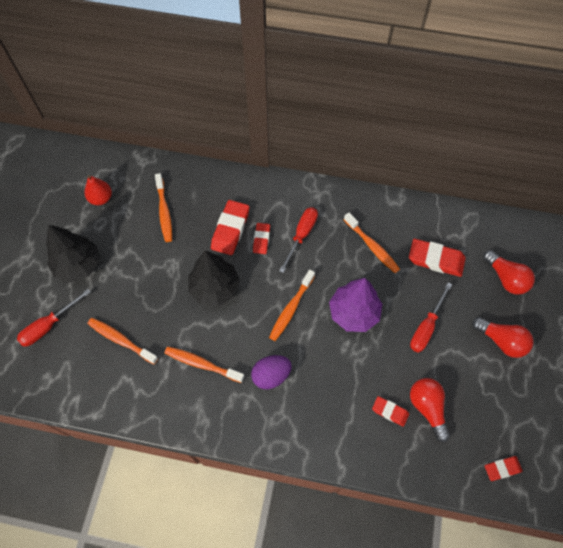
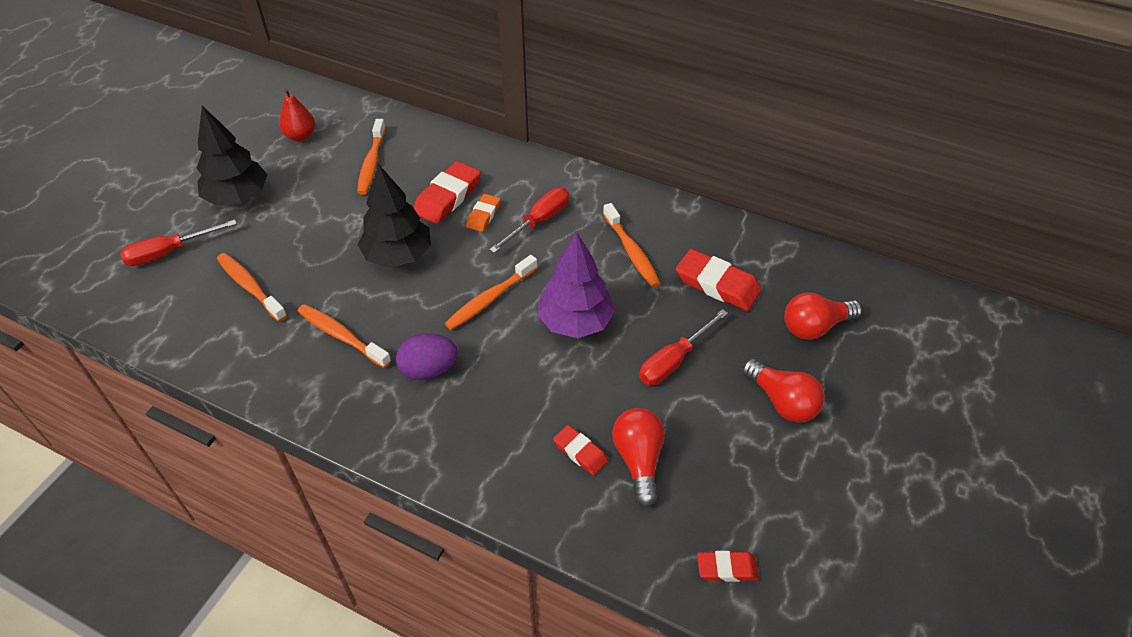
camera: 15 degrees right, 15 degrees down
(261, 239) = (483, 215): red eraser -> orange eraser
(506, 278) = (814, 327): red light bulb -> red light bulb turned 90 degrees clockwise

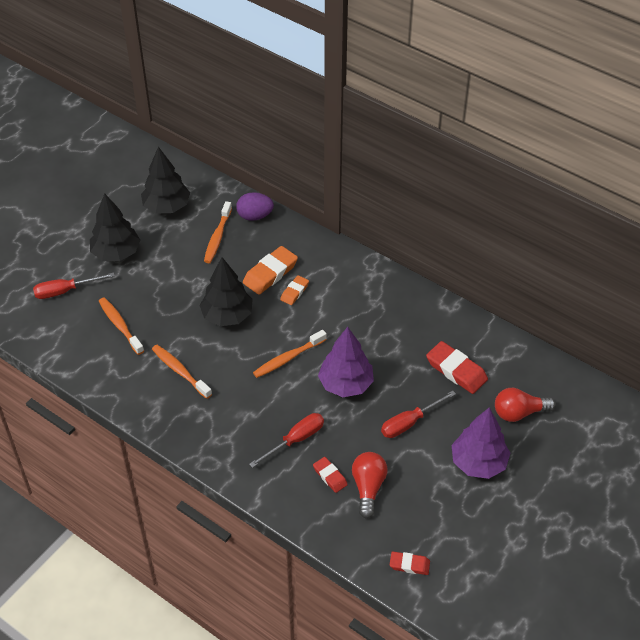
camera: 10 degrees right, 0 degrees up
(300, 136) = (166, 207): red pear -> black tree
(428, 370) = (237, 404): purple egg -> purple egg (255, 216)
(447, 197) = (270, 273): red eraser -> orange eraser
(539, 221) = (335, 302): red screwdriver -> red screwdriver (295, 440)
(631, 252) = (399, 336): orange toothbrush -> none
(782, 402) = (478, 463): red light bulb -> purple tree

